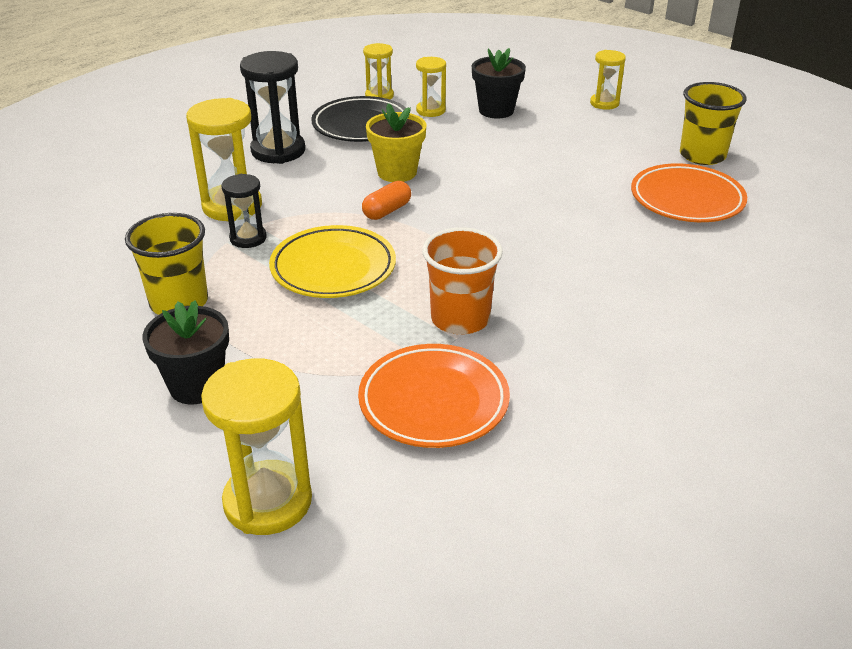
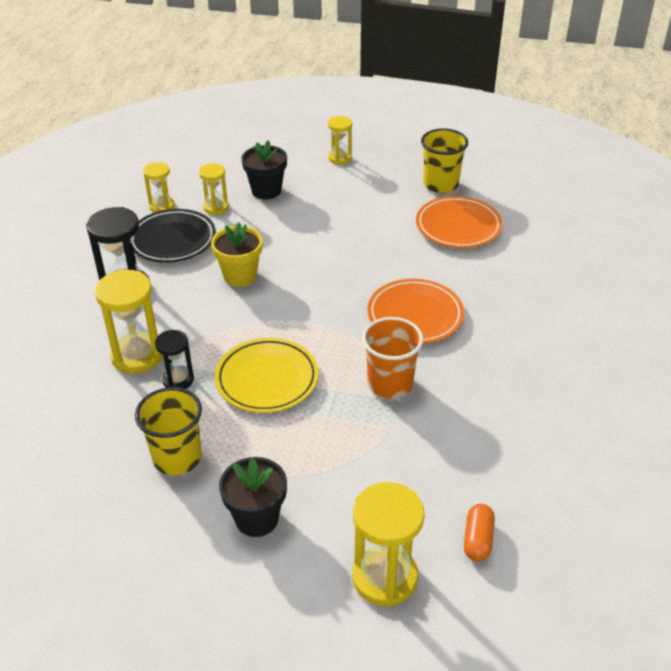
camera: 30 degrees left, 5 degrees up
(387, 211) = (262, 314): orange capsule -> orange capsule (477, 540)
(433, 401) = (425, 455): orange plate -> orange plate (415, 315)

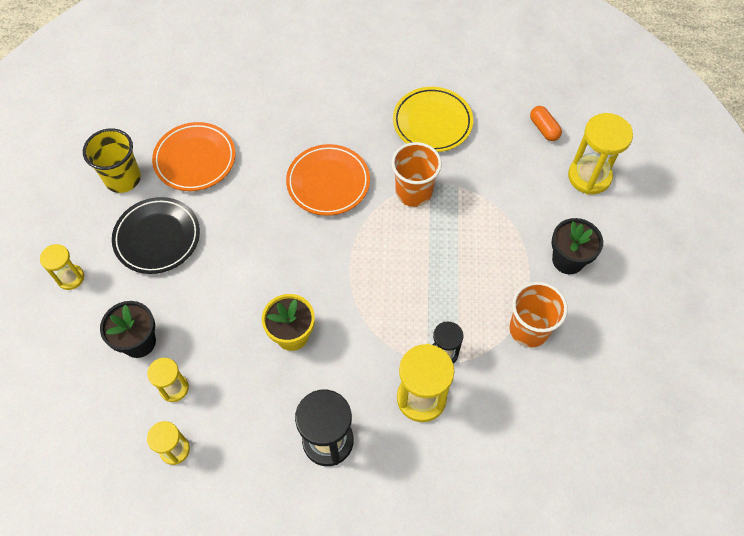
camera: 100 degrees left, 20 degrees up
(173, 240) = (239, 418): black plate -> black plate (157, 238)
(177, 458) = (529, 329): yellow cup -> orange cup
(267, 379) = (428, 282): yellow plate -> yellow plate (432, 122)
(477, 540) = (544, 129): orange capsule -> orange capsule turned 60 degrees clockwise

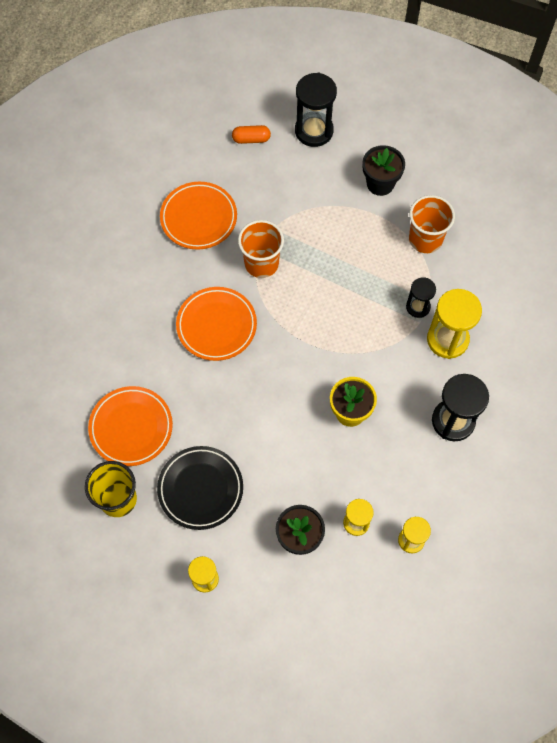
camera: 65 degrees left, 5 degrees up
(432, 122) = (198, 218): yellow plate -> orange plate
(589, 176) = (314, 131): yellow hourglass -> black hourglass

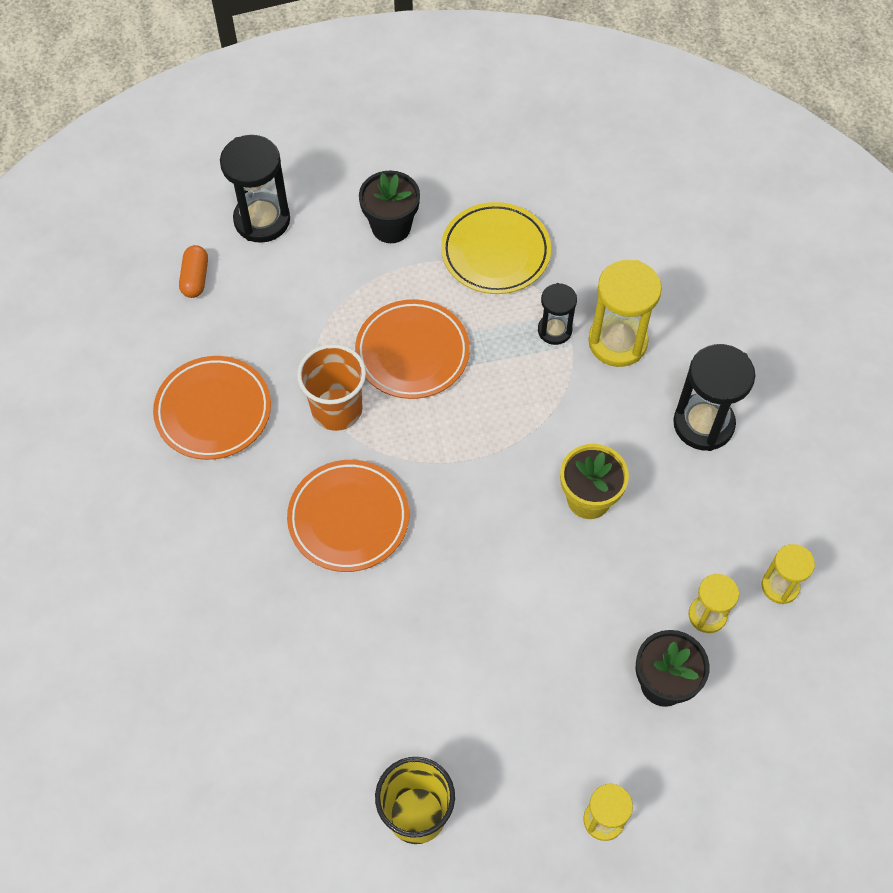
camera: 40 degrees left, 5 degrees down
(131, 427) = (354, 716): orange plate -> orange plate (412, 353)
(200, 489) = (502, 720): black plate -> none
(251, 139) = (195, 278): orange capsule -> orange capsule turned 45 degrees counterclockwise
(425, 239) = (495, 252): orange cup -> yellow plate

